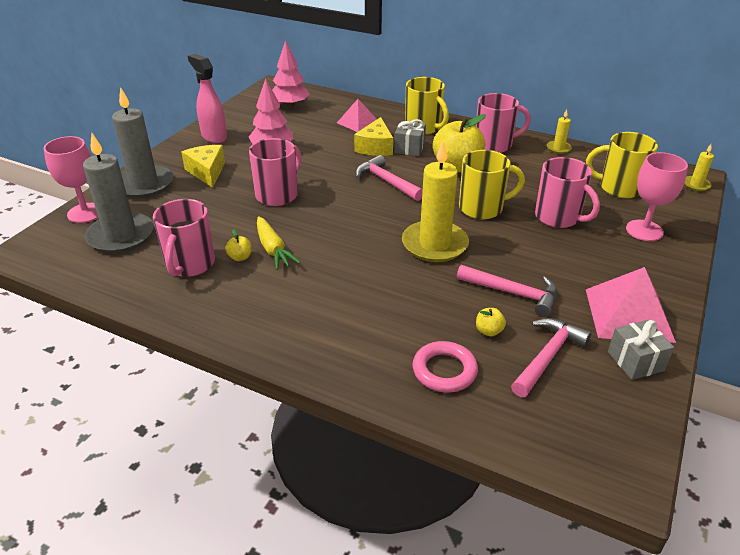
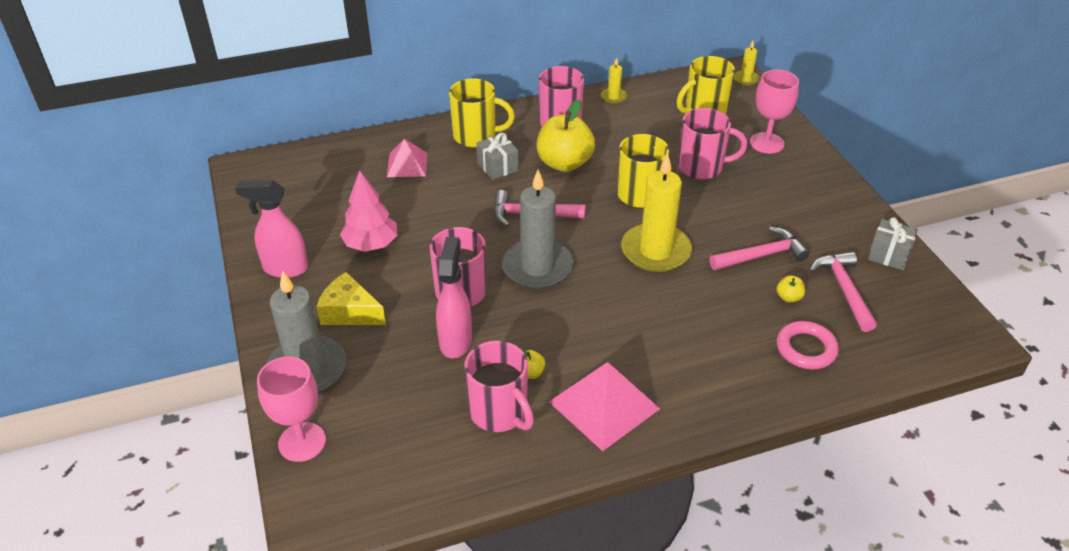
camera: 45 degrees left, 5 degrees up
(121, 236) = (385, 436): grey candle -> grey candle (537, 267)
(231, 216) = (455, 341): none -> pink spray bottle
(273, 249) = (544, 345): yellow carrot -> none
(290, 105) = (304, 182): pink tree -> none
(375, 147) = (466, 183): yellow cheese -> none
(628, 315) = (843, 222): pink pyramid -> pink pyramid (604, 405)

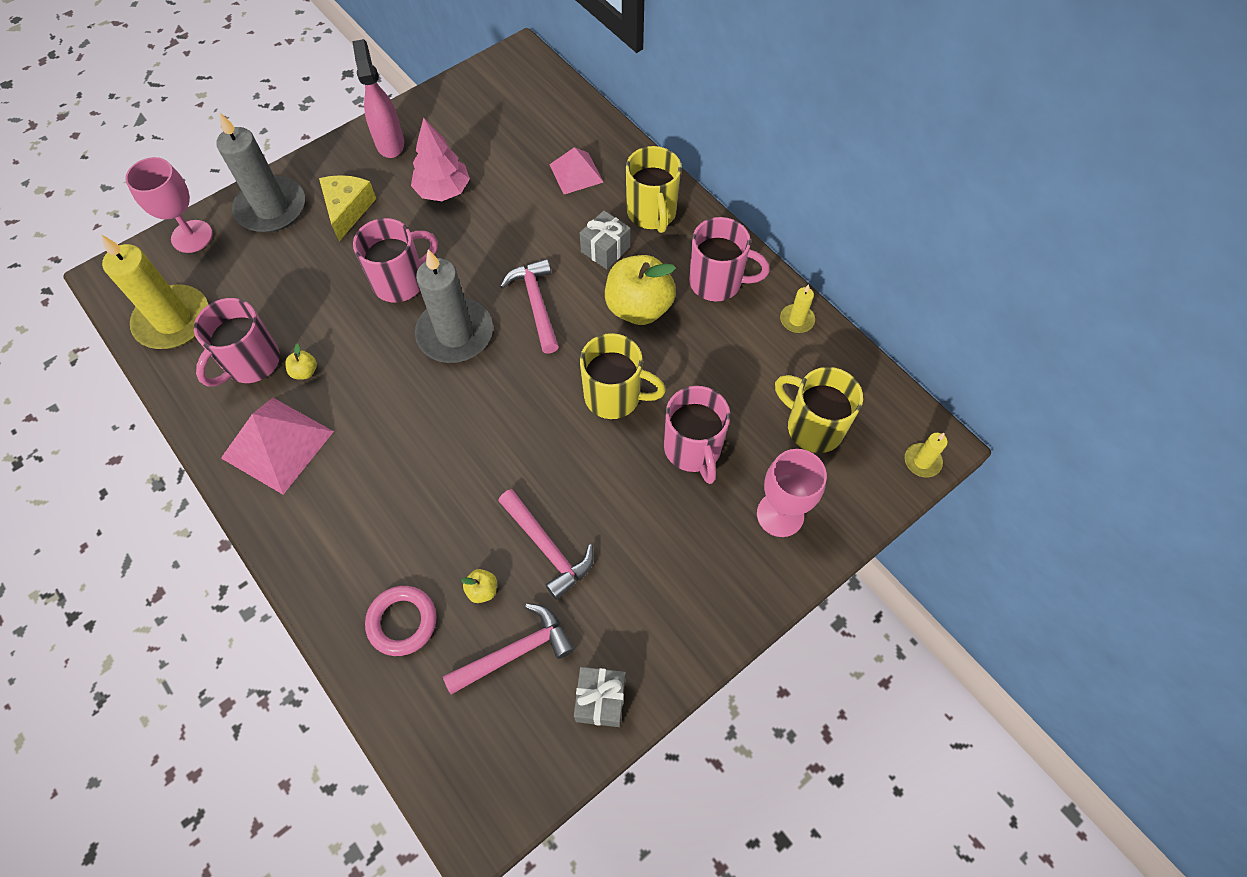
camera: 70 degrees right, 20 degrees up
(455, 341) = (332, 300): pink spray bottle -> none
(655, 251) = (517, 435): yellow candle -> yellow candle (173, 320)

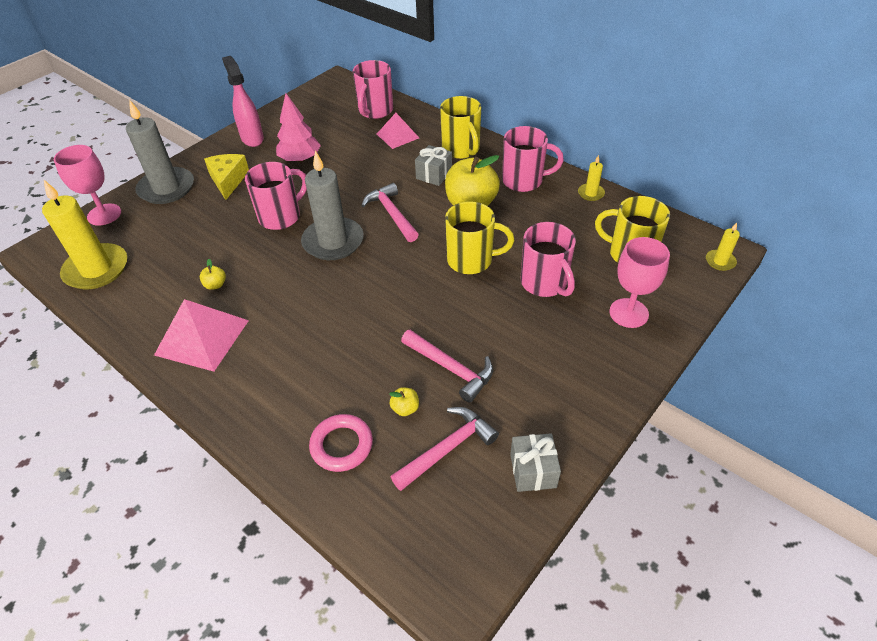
camera: 10 degrees left, 15 degrees down
(251, 363) = (168, 286): pink mug -> pink mug (375, 111)

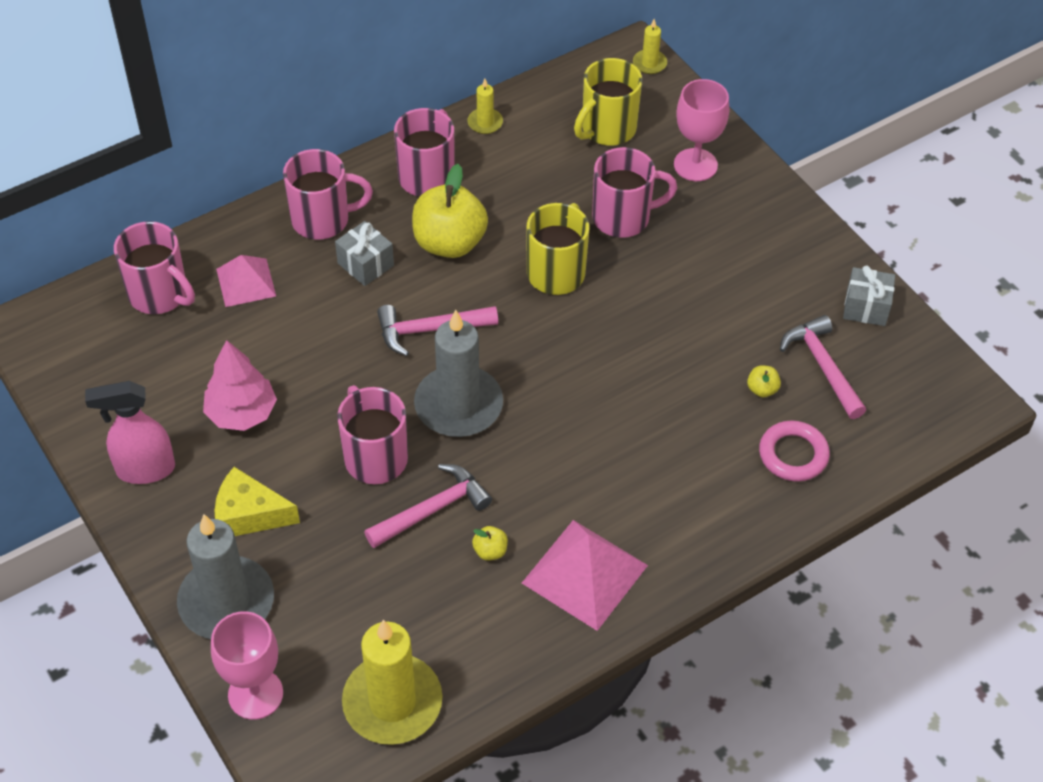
camera: 75 degrees left, 5 degrees up
(451, 368) = (720, 336): pink hammer -> pink hammer (433, 509)
(461, 150) = (322, 220): yellow mug -> pink mug

